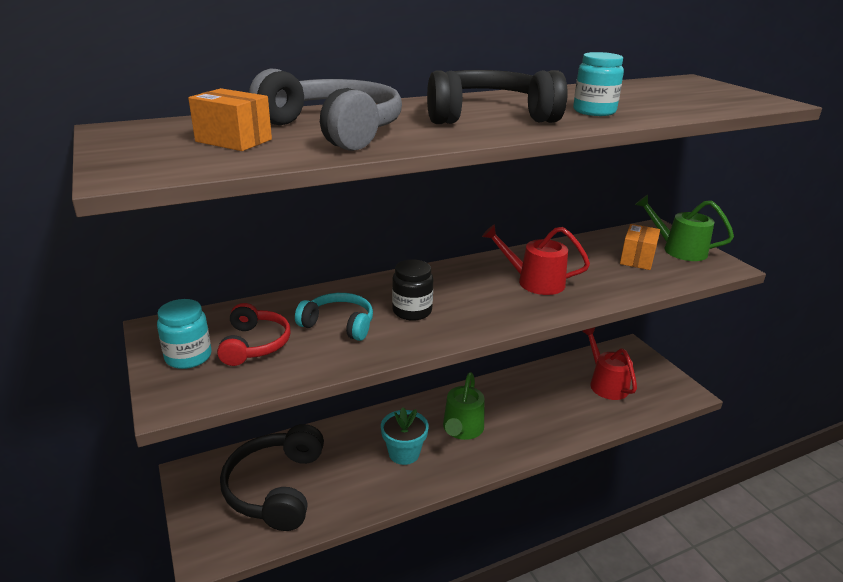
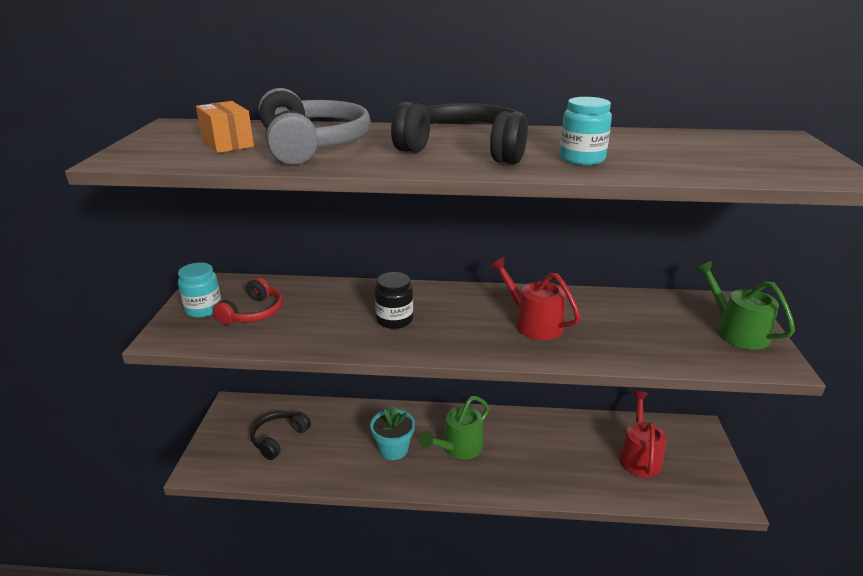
camera: 30 degrees right, 0 degrees up
(276, 488) = (279, 439): black headphones -> black headphones, size x0.60
(339, 324) = (327, 314): turquoise headphones -> none
(637, 259) = (672, 329): orange box -> none

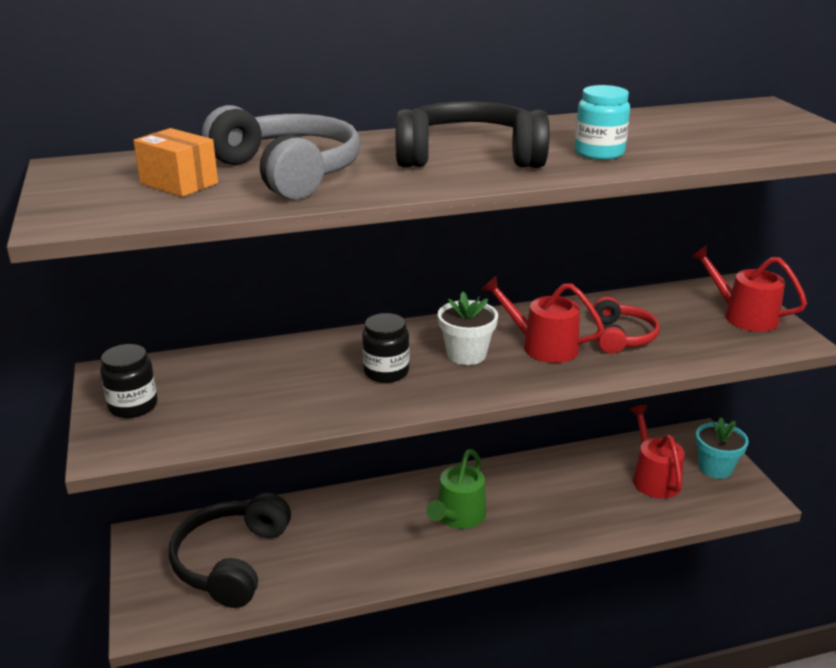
camera: 20 degrees left, 0 degrees up
(203, 309) = (133, 406): turquoise jar -> black jar
(253, 313) = (204, 397): red headphones -> red headphones (621, 336)
(279, 439) = (231, 561): black headphones -> black headphones, size x1.68
(393, 449) = (383, 537): turquoise flower pot -> turquoise flower pot (715, 468)
(466, 318) = (466, 354): none -> white flower pot
(736, 331) = (744, 316): green watering can -> red watering can

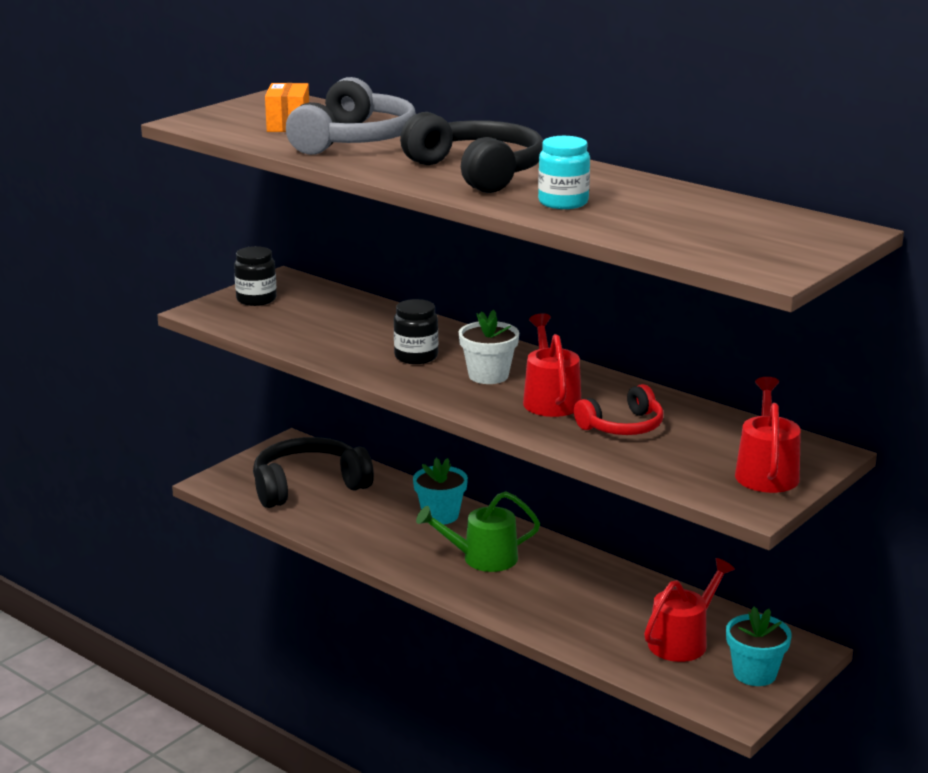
camera: 55 degrees right, 5 degrees down
(369, 508) = (440, 515): none -> turquoise flower pot

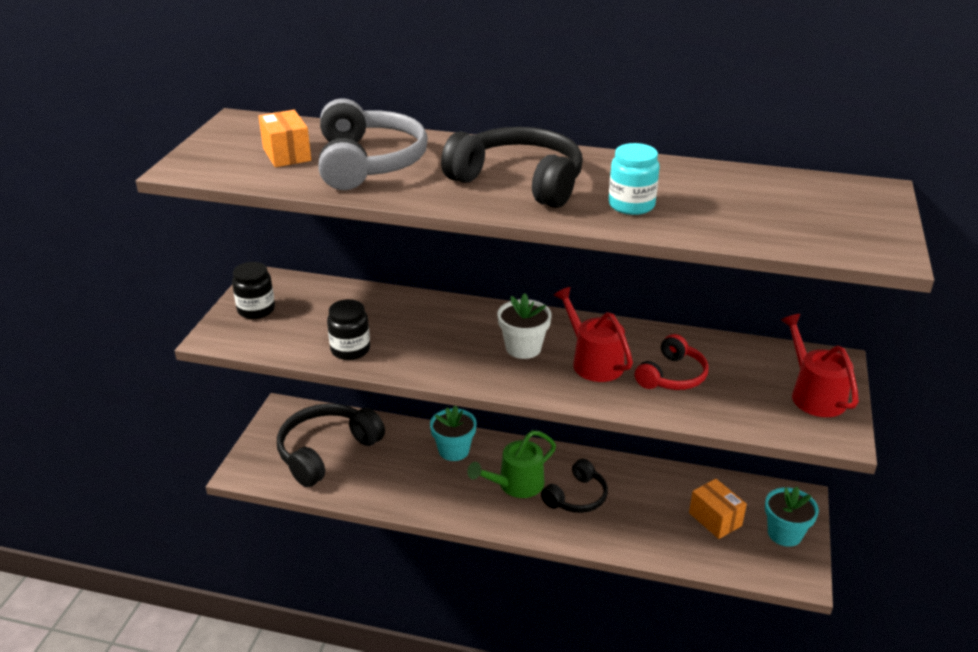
camera: 25 degrees left, 10 degrees up
(416, 356) = (447, 342): black jar -> black jar (350, 350)
(540, 584) = (577, 497): none -> black headphones
(682, 641) = (715, 519): red watering can -> orange box

